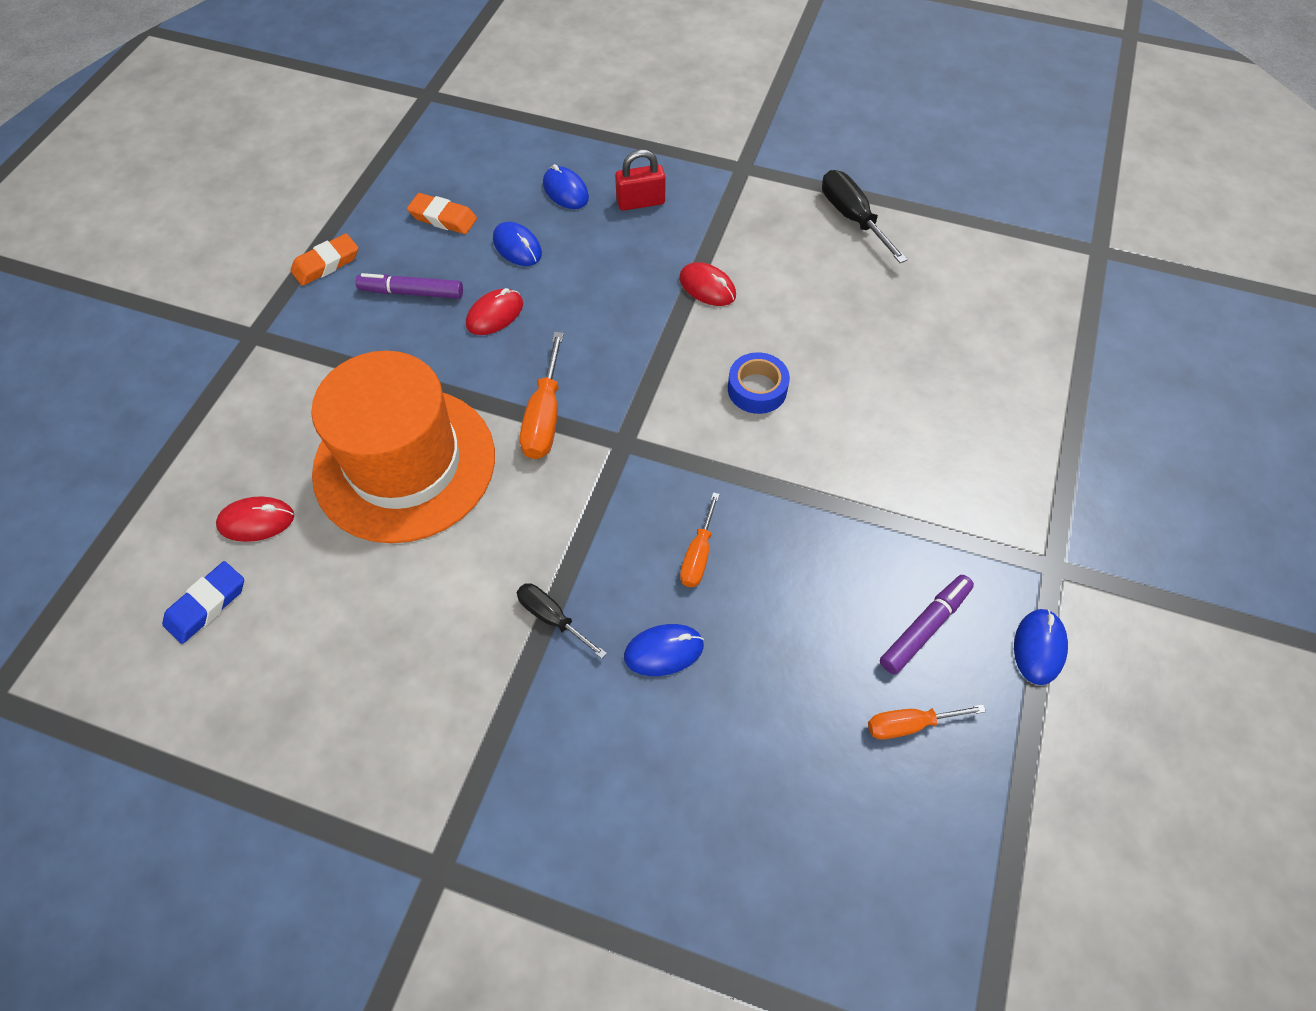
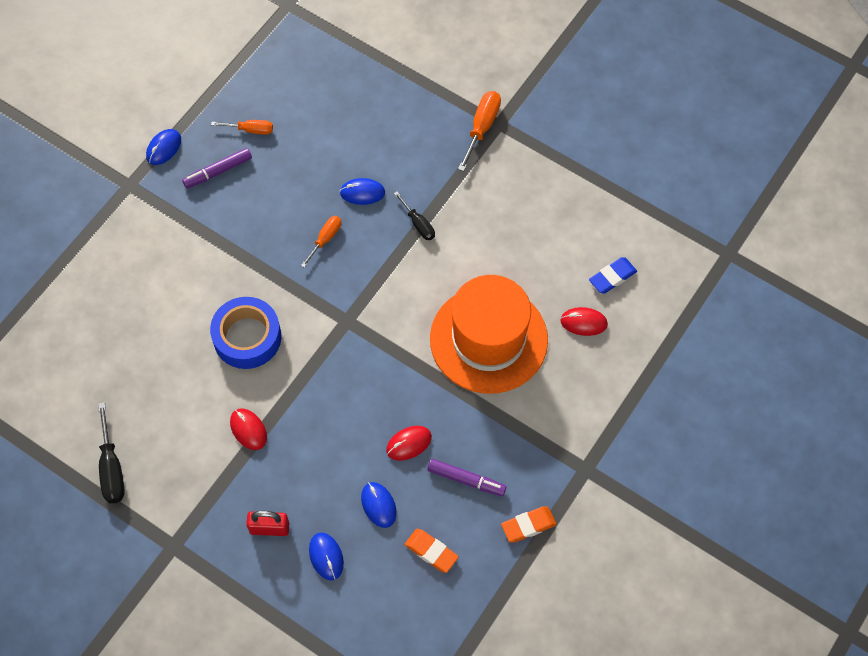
camera: 165 degrees left, 5 degrees up
(544, 417) = (393, 351): orange screwdriver -> orange screwdriver (482, 127)
(757, 389) = (247, 337): blue tape -> blue tape, size x1.66

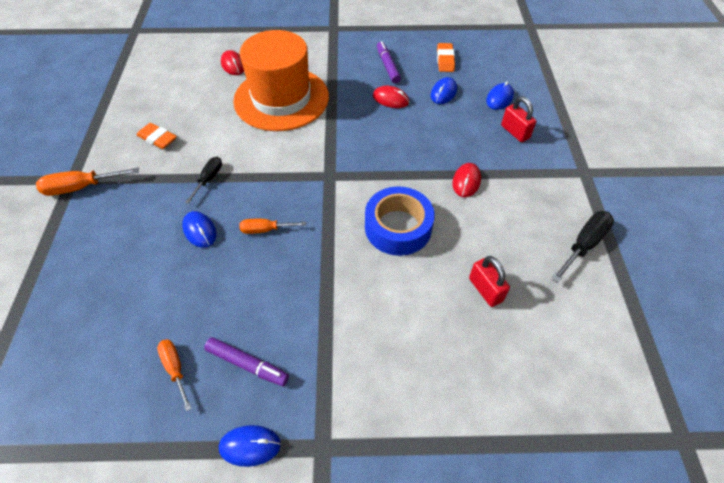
camera: 125 degrees left, 10 degrees down
(141, 358) = (485, 290): none -> red padlock
(528, 525) = (389, 34): orange eraser -> orange eraser (157, 138)
(612, 277) = (187, 66): blue eraser -> none

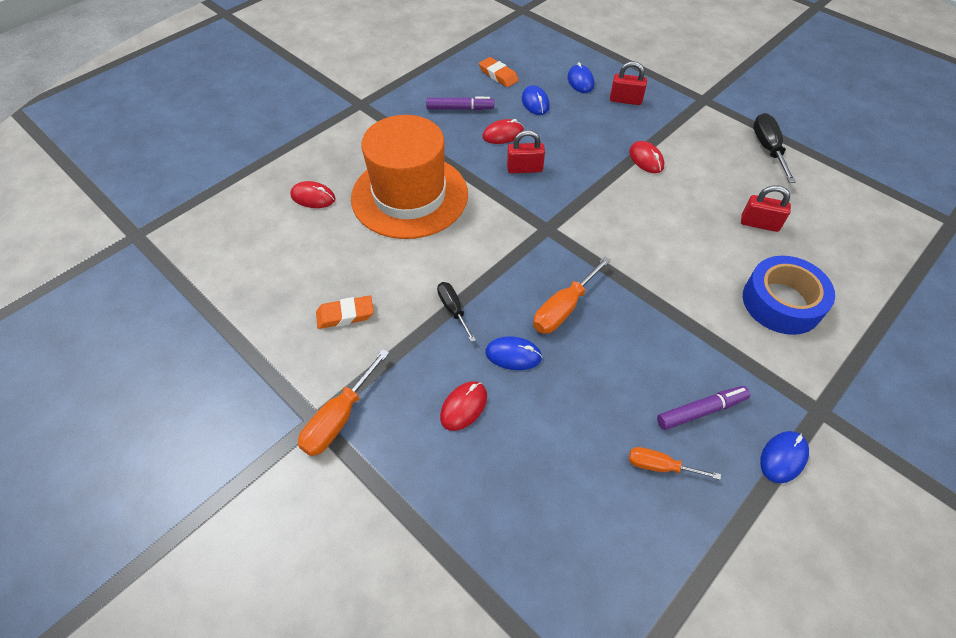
camera: 45 degrees left, 0 degrees up
(136, 234) = (464, 407): none -> red mouse
(265, 229) = (563, 308): orange screwdriver -> orange screwdriver, size x1.54
(371, 129) = (524, 169): none -> red padlock
(387, 66) = (460, 108): purple marker -> purple marker turned 150 degrees clockwise
(398, 227) = (651, 227): blue tape -> blue tape (781, 302)

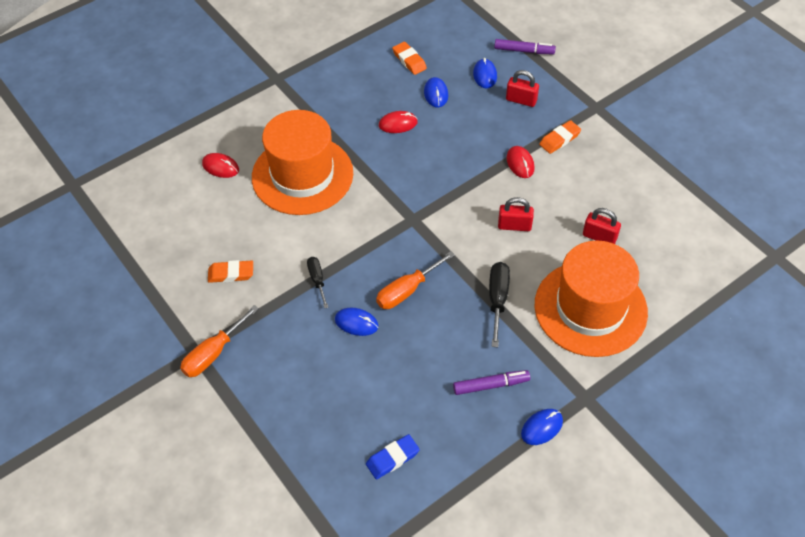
camera: 10 degrees right, 0 degrees up
(460, 108) = (365, 93): purple marker -> purple marker (524, 51)
(464, 407) = (308, 357): red mouse -> none
(524, 169) = (408, 160): red padlock -> red padlock (514, 226)
(608, 530) = (392, 458): none -> blue eraser
(660, 466) = (445, 420): orange screwdriver -> none
(678, 132) = (559, 139): none -> orange eraser
(768, 149) = (636, 165): black screwdriver -> black screwdriver (497, 300)
(781, 302) = (590, 308): blue tape -> orange hat

